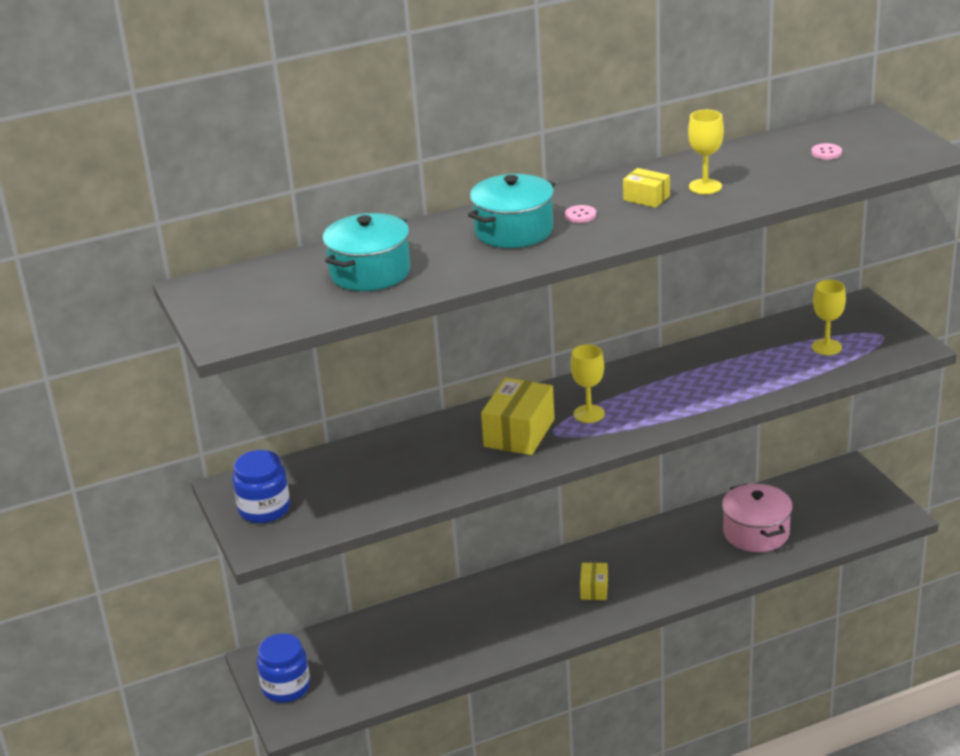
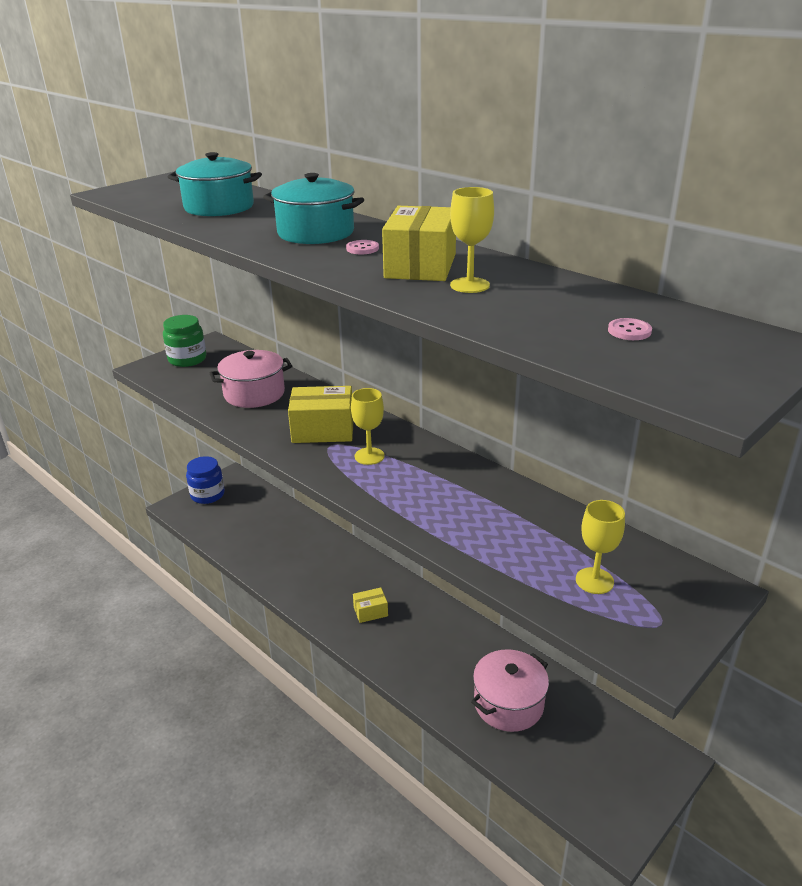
camera: 65 degrees right, 0 degrees up
(264, 509) = (187, 359): blue jar -> green jar
(402, 467) = (254, 394): none -> pink pot
(646, 198) = (420, 266): yellow box -> yellow box, size x1.85

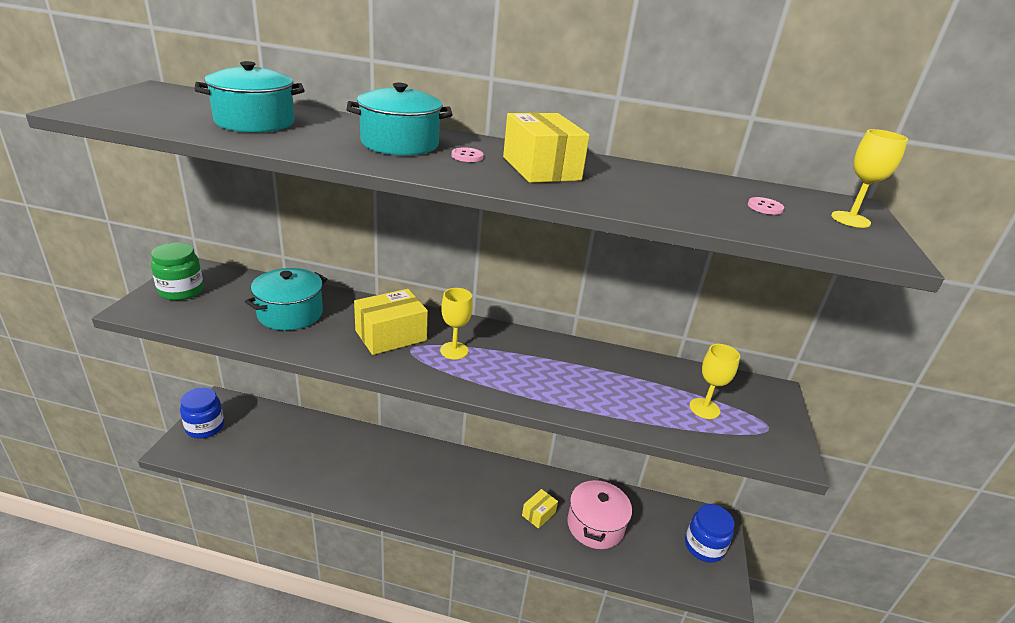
camera: 35 degrees left, 0 degrees up
(254, 394) = (290, 314): pink pot -> turquoise pot
(370, 611) = (441, 489): yellow box -> yellow box (538, 514)
(470, 285) = (605, 182): yellow goblet -> yellow goblet (850, 219)
(628, 777) = (704, 546): none -> blue jar

